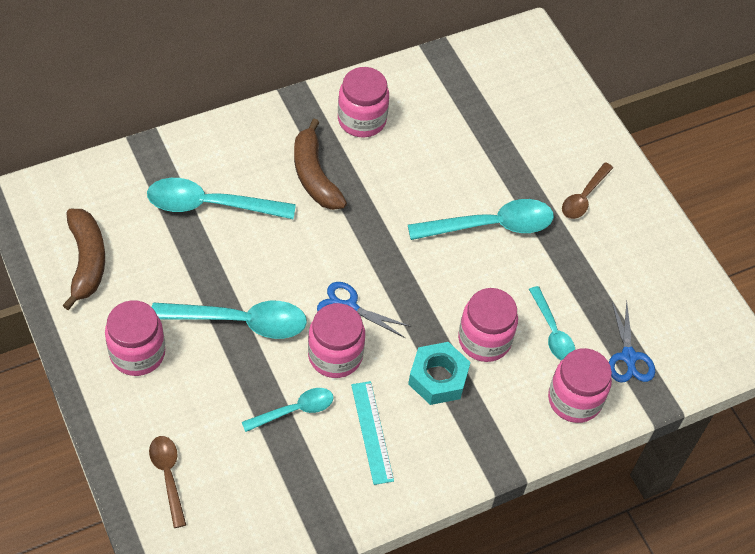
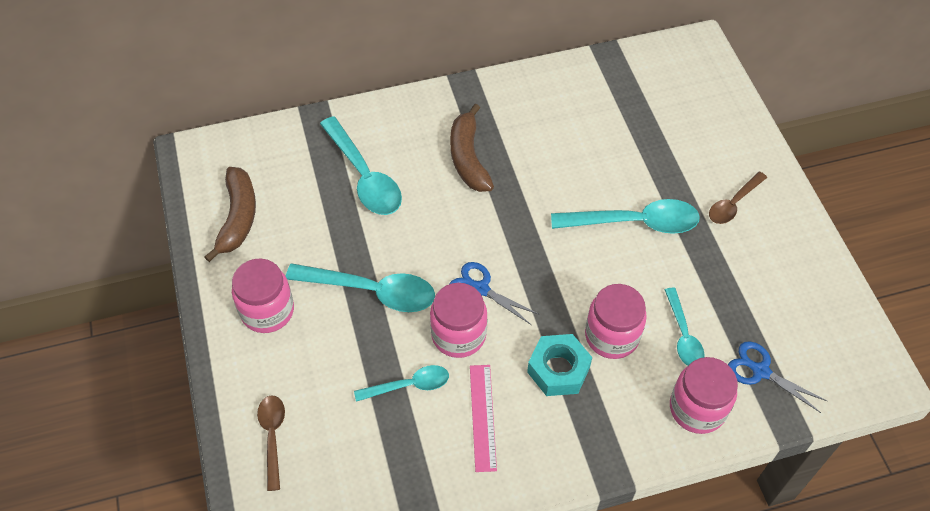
camera: 15 degrees right, 0 degrees up
(210, 205) = (364, 176): turquoise spoon -> turquoise spoon turned 135 degrees counterclockwise
(362, 120) = (522, 110): pink jar -> none
(371, 432) = (482, 417): turquoise ruler -> pink ruler
(628, 357) = (760, 371): blue scissors -> blue scissors turned 120 degrees clockwise

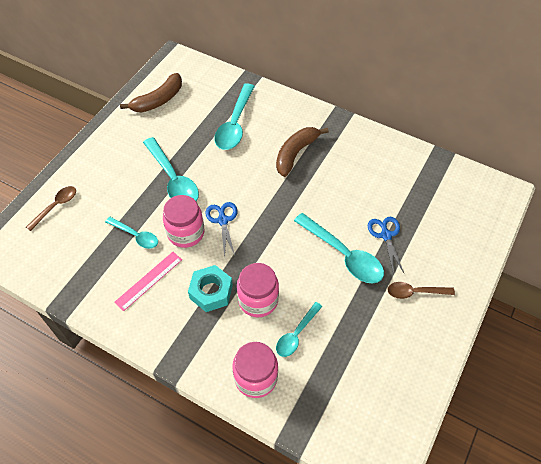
camera: 45 degrees right, 0 degrees up
(267, 311) = (120, 151): pink jar -> none
(760, 371) = (315, 392): blue scissors -> blue scissors (386, 235)

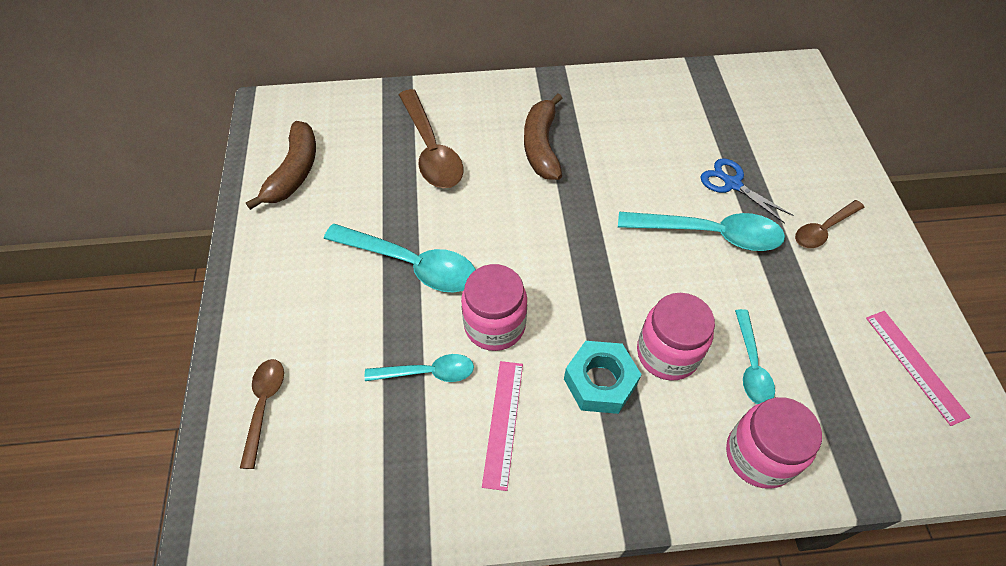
camera: 35 degrees left, 0 degrees up
(223, 220) = (528, 279): blue scissors -> none
(235, 124) = (431, 150): turquoise spoon -> brown spoon
(390, 395) = (915, 365): none -> pink ruler

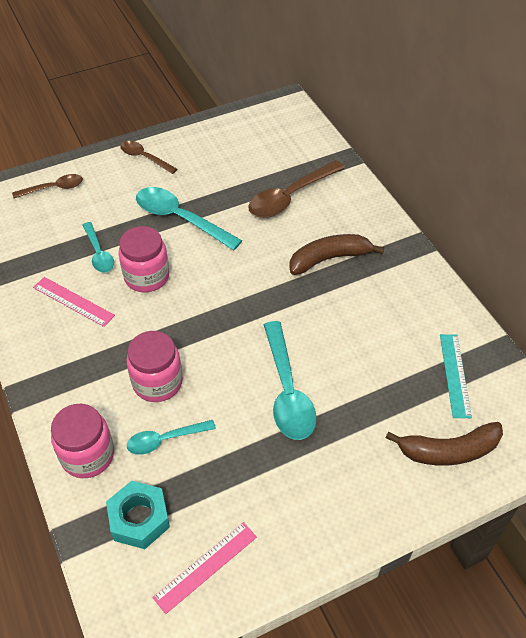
camera: 70 degrees right, 5 degrees down
(294, 172) = (233, 136): brown banana -> brown banana (448, 451)
(411, 264) = (180, 219): turquoise spoon -> turquoise spoon turned 120 degrees clockwise
(503, 422) = (73, 301): pink ruler -> pink ruler turned 45 degrees clockwise
(600, 382) = (120, 346): turquoise nut -> turquoise nut (139, 519)
(721, 105) = (454, 375): none -> turquoise ruler
(732, 184) = (354, 398): blue scissors -> none
(823, 229) = (333, 479): brown spoon -> brown spoon (144, 158)

